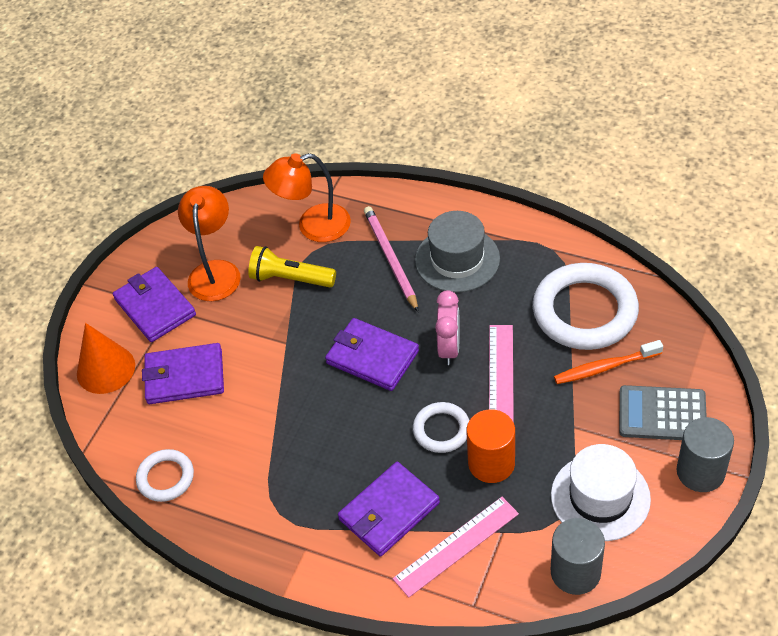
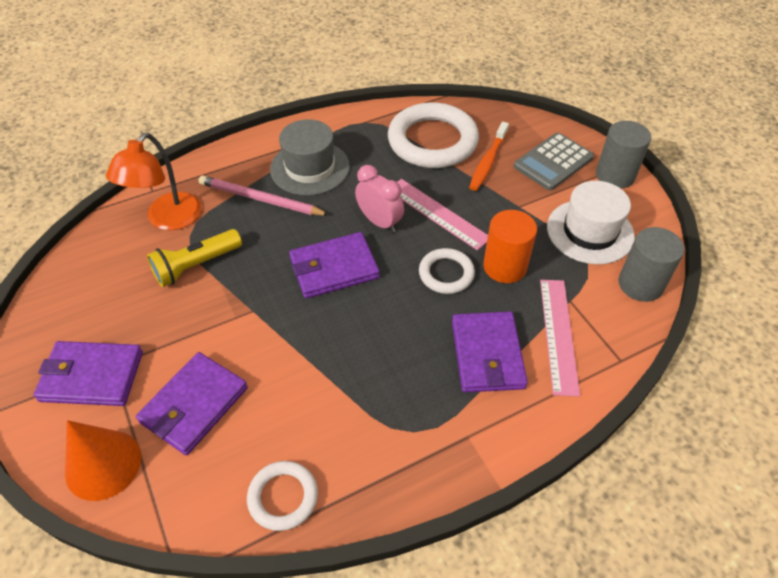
camera: 55 degrees left, 0 degrees up
(215, 271) = (118, 308): orange lamp -> none

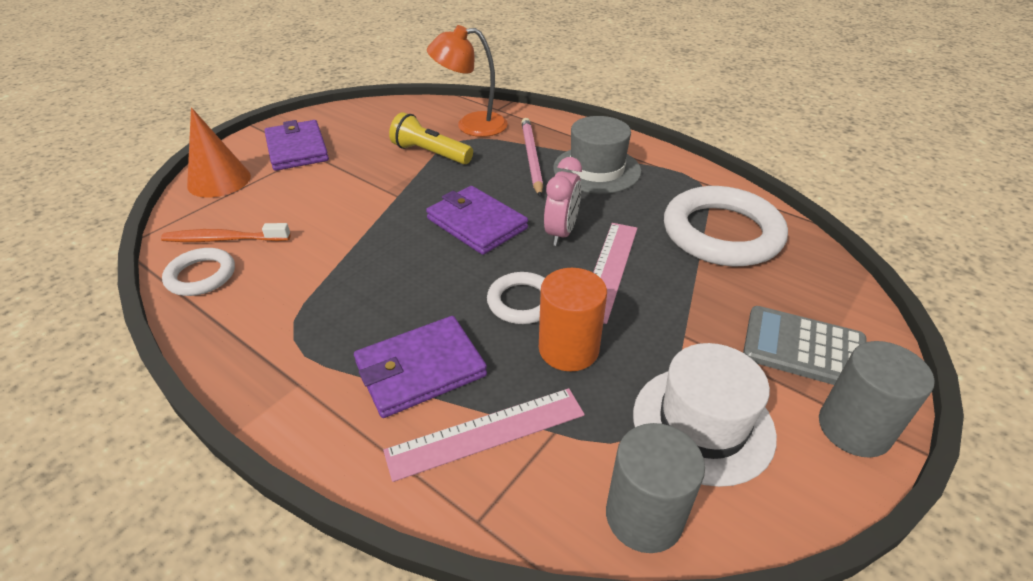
camera: 65 degrees right, 10 degrees down
(194, 405) = (284, 200): purple wallet -> none
(488, 161) = (736, 286): orange toothbrush -> orange toothbrush (224, 239)

